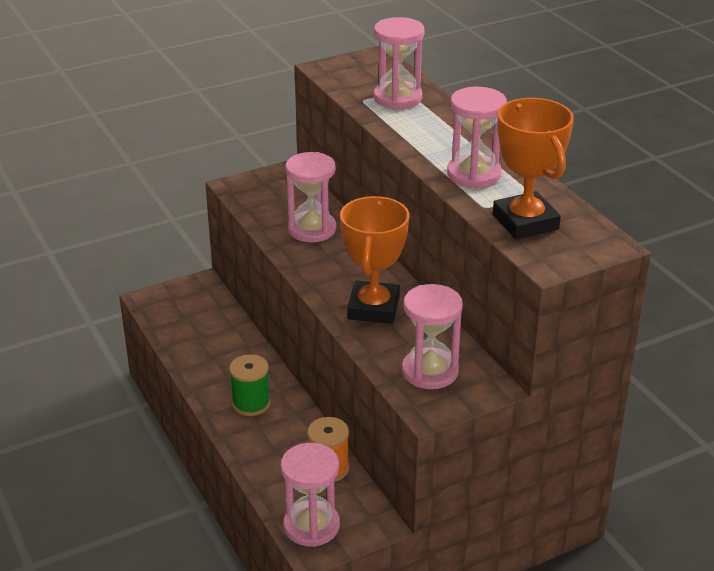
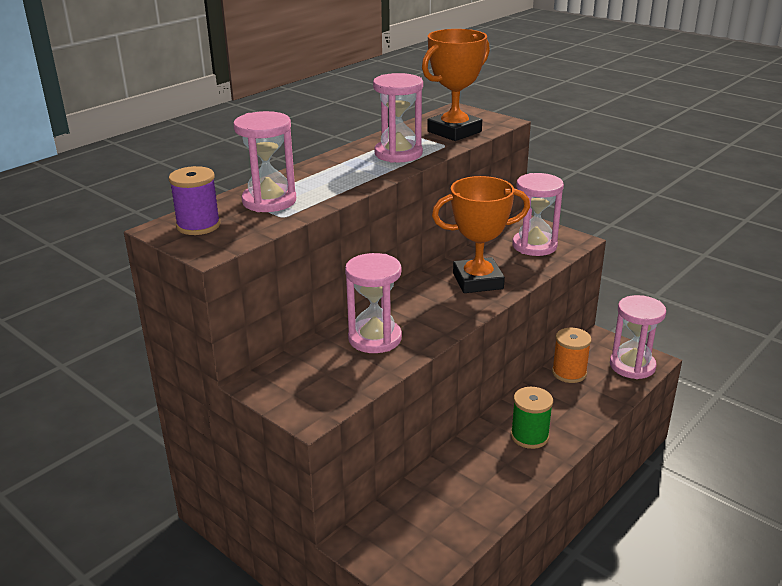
camera: 110 degrees left, 5 degrees down
(370, 68) = (198, 226): none -> purple spool

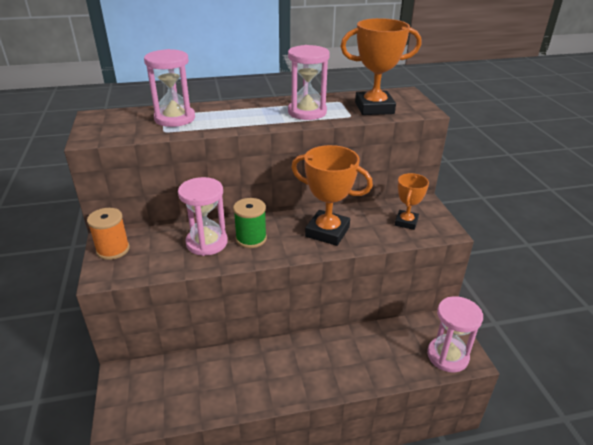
camera: 35 degrees right, 5 degrees up
(198, 226) = (113, 120): purple spool -> none
(529, 436) = (305, 368): green spool -> green spool (251, 239)
(534, 246) = (406, 222): pink hourglass -> orange trophy
(569, 373) = (389, 335): orange spool -> orange spool (113, 250)

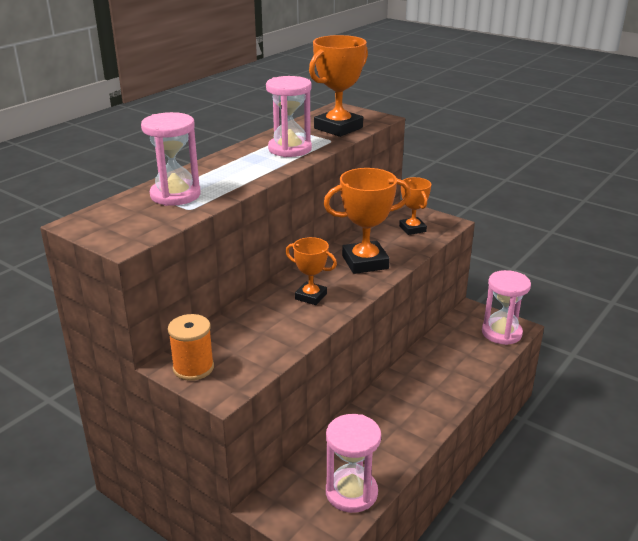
camera: 40 degrees left, 5 degrees down
(207, 243) = (276, 318): pink hourglass -> pink hourglass (351, 492)
(251, 239) = (311, 296): green spool -> orange trophy

